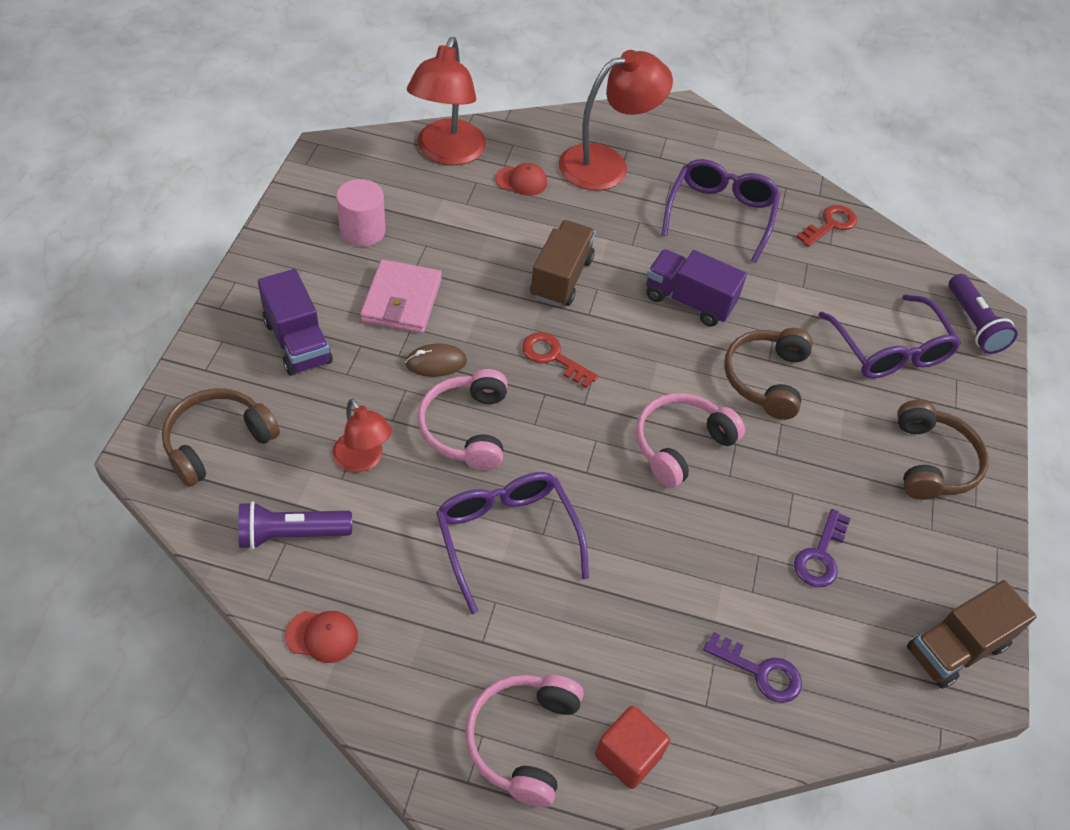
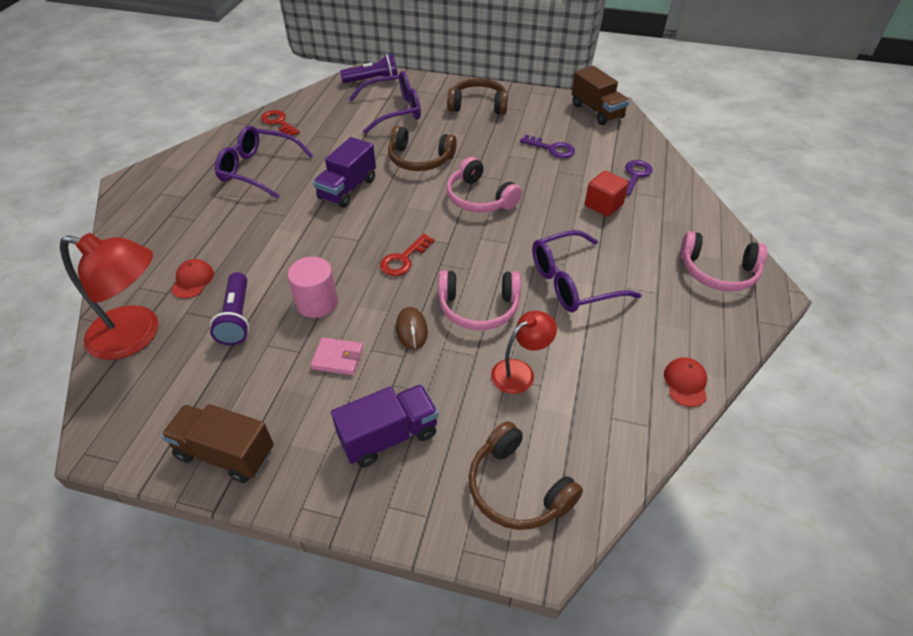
camera: 85 degrees left, 5 degrees down
(291, 534) = (603, 414): purple flashlight -> purple flashlight (237, 318)
(362, 231) = (239, 397): pink cylinder -> pink cylinder (317, 303)
(401, 300) = (338, 358): pink wallet -> pink wallet, size x0.60
(561, 278) = (318, 255): brown truck -> brown truck (225, 453)
(606, 164) = (184, 227): red lamp -> none
(628, 756) = (707, 227): red cube -> red cube (603, 205)

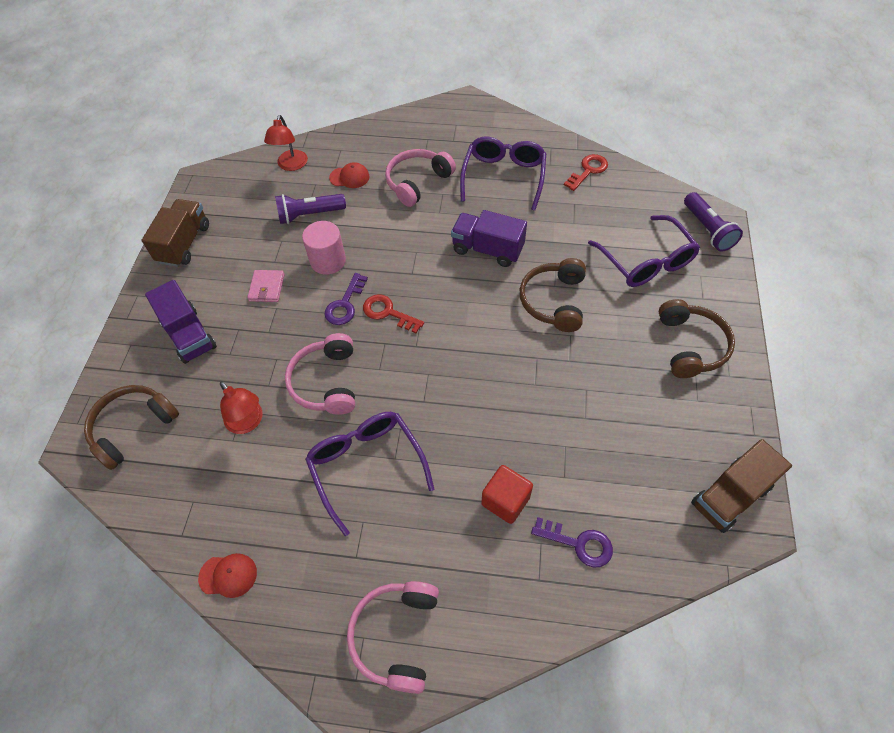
camera: 85 degrees right, 10 degrees up
(137, 335) = (291, 165): red lamp -> red lamp, size x0.58
(411, 330) = (298, 333): brown mouse -> none
(479, 198) = (494, 366): pink headphones -> pink headphones (417, 182)
(552, 149) = (614, 438): purple key -> purple key (345, 304)

